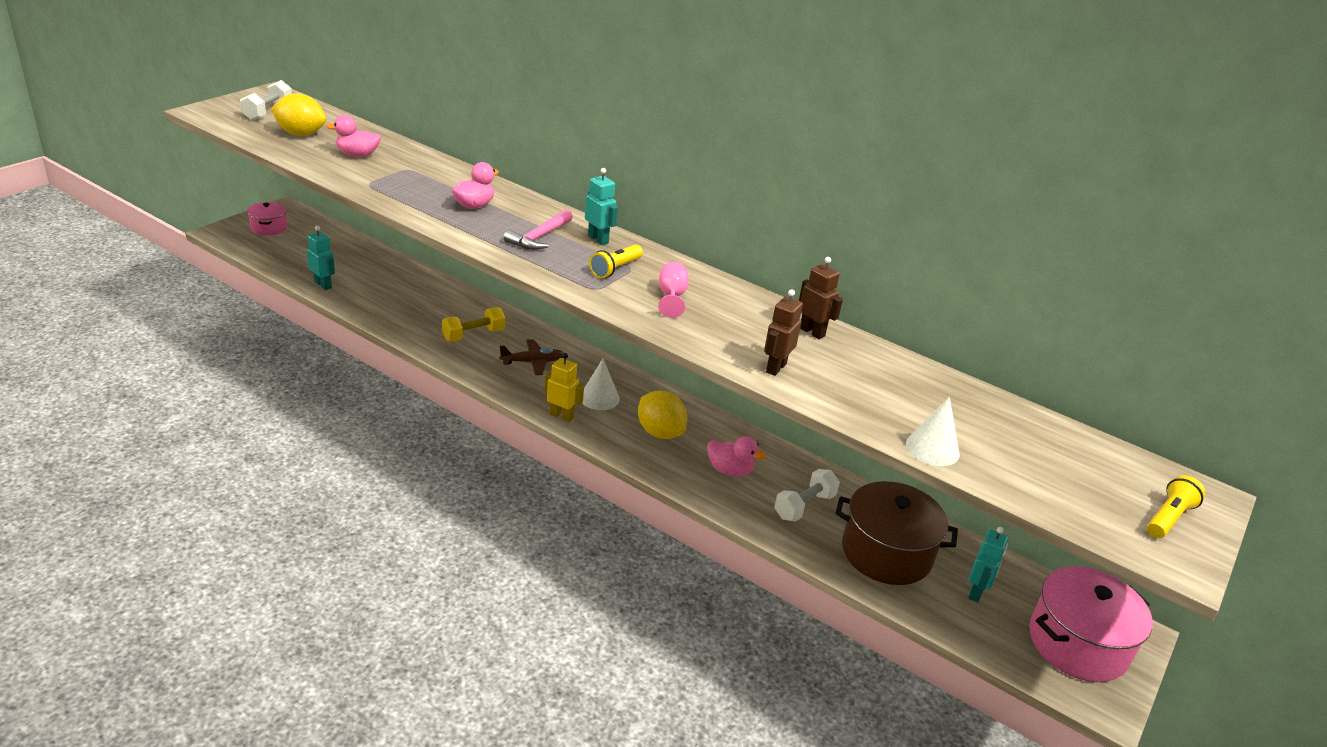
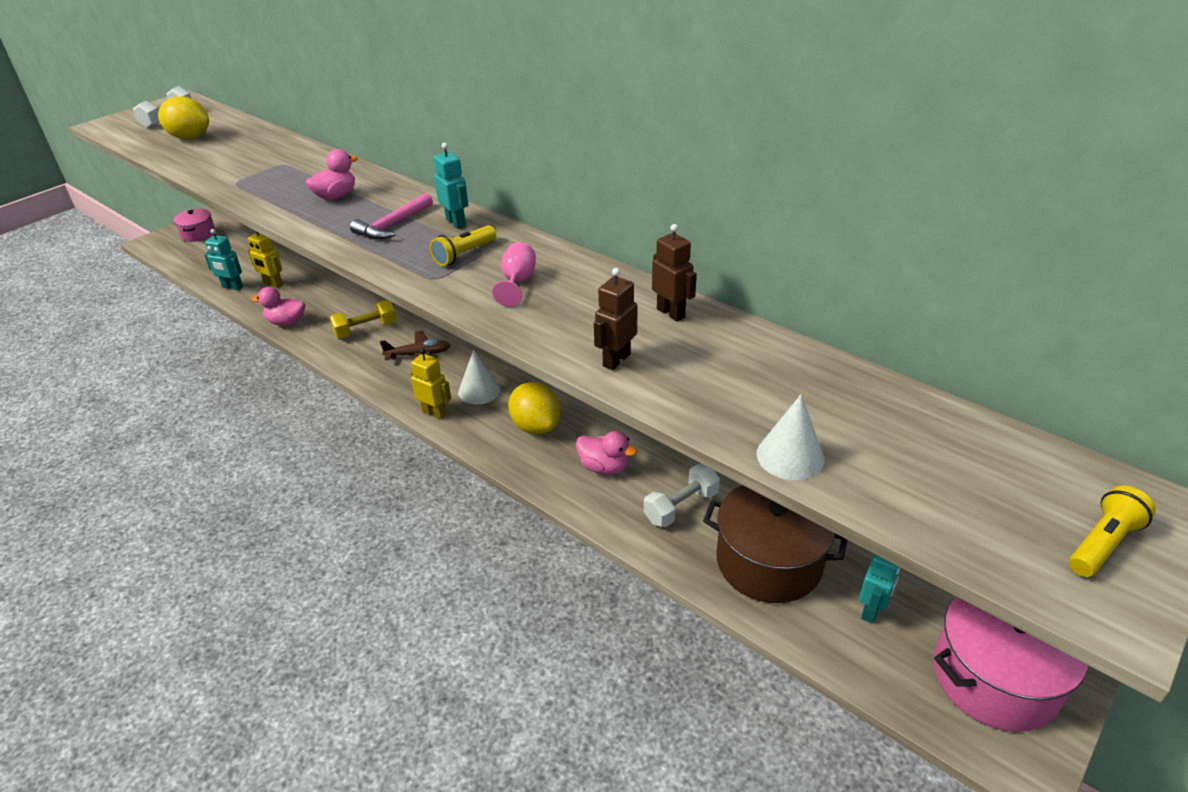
camera: 10 degrees right, 5 degrees up
(323, 285) = (232, 287): turquoise robot -> turquoise robot turned 150 degrees clockwise
(357, 155) = (237, 154): pink duck -> pink duck (286, 322)
(365, 285) = (273, 284): none -> yellow robot

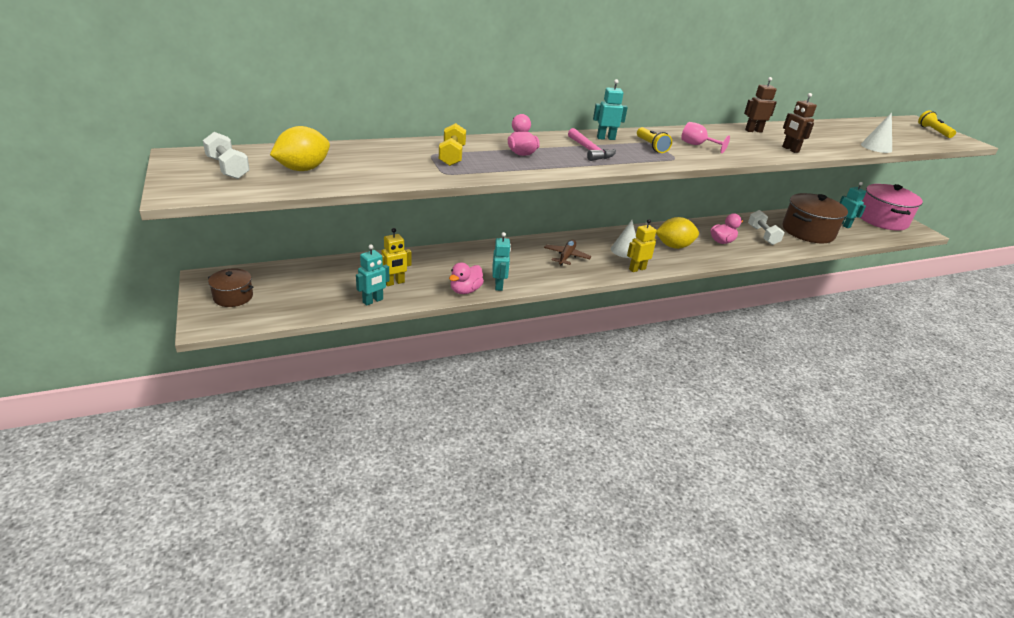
camera: 65 degrees left, 5 degrees down
(198, 234) = (233, 297): pink pot -> brown pot
(312, 336) = (499, 285): none -> turquoise robot
(366, 330) = (513, 265): yellow dumbbell -> yellow dumbbell (452, 156)

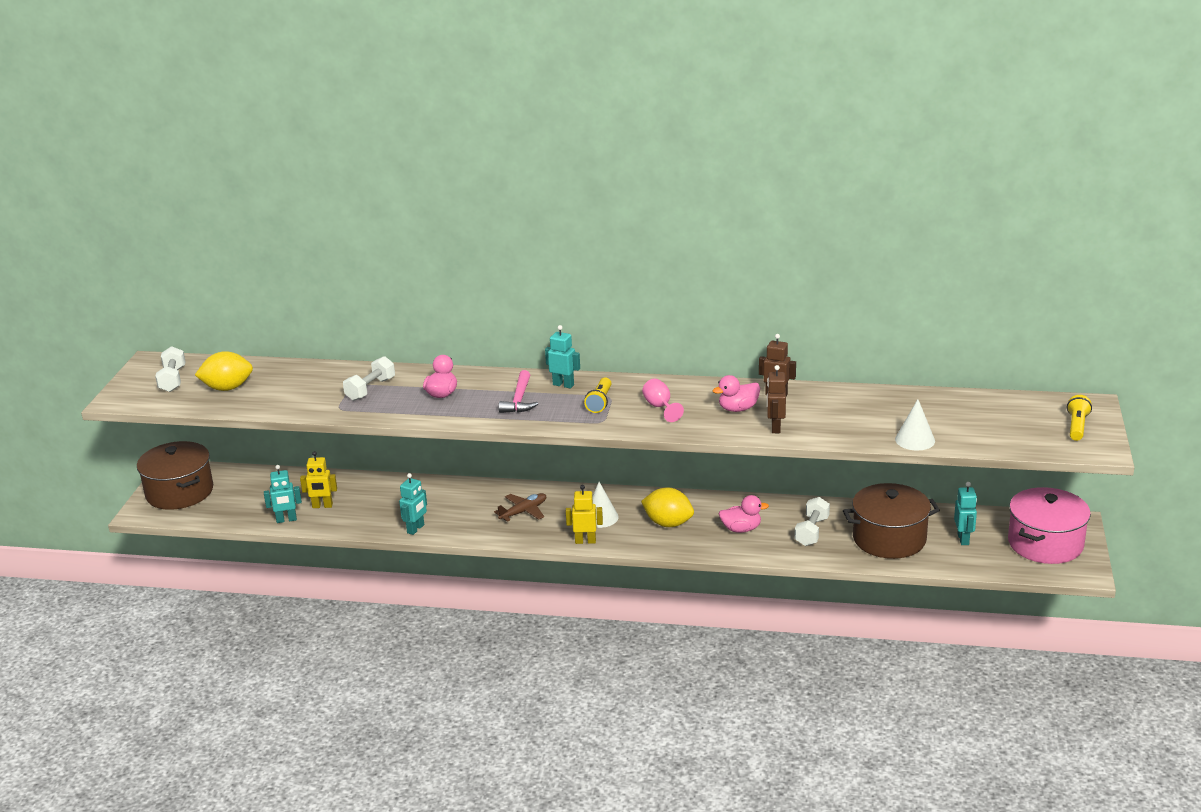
camera: 35 degrees right, 5 degrees down
(233, 297) = (179, 492): brown pot -> brown pot, size x1.89
(452, 156) = (370, 389): yellow dumbbell -> white dumbbell
(465, 290) = (378, 527): pink duck -> pink duck (738, 409)

